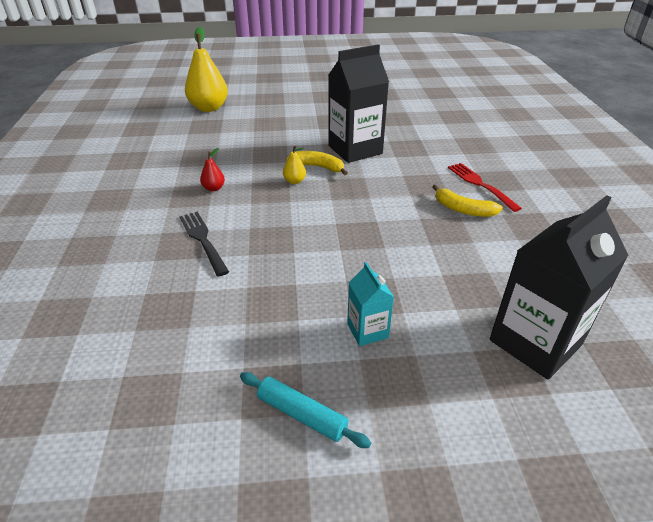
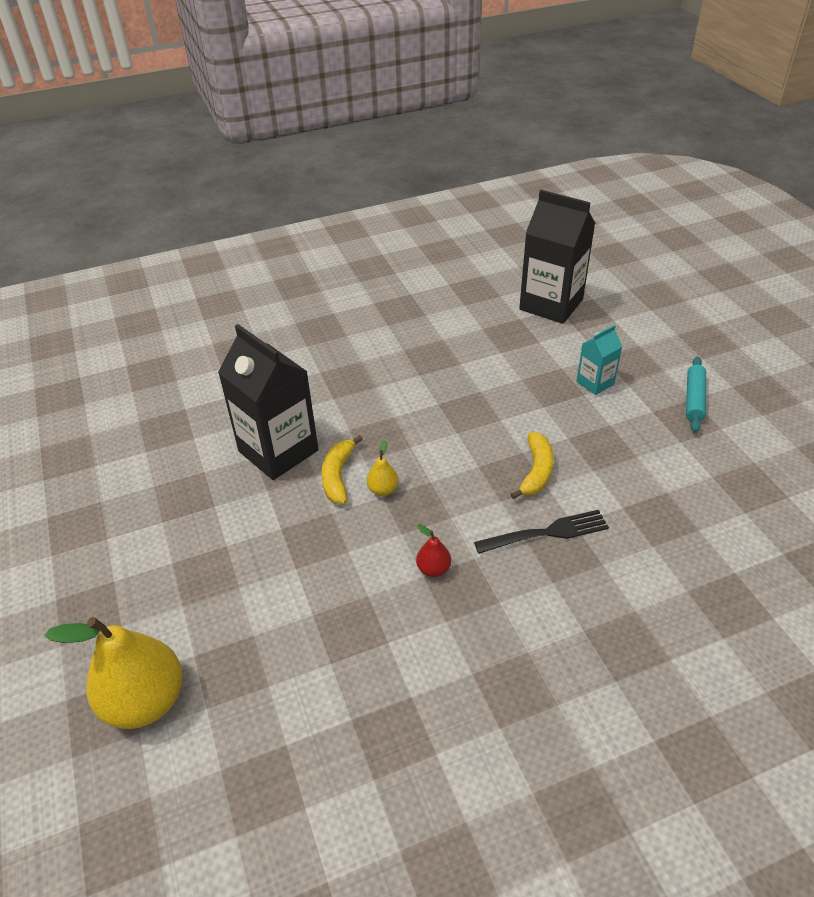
camera: 105 degrees left, 5 degrees up
(203, 240) = (545, 533): black fork -> black fork turned 150 degrees counterclockwise
(463, 209) = (390, 348): yellow banana -> yellow banana (536, 471)
(481, 185) = (336, 340): red fork -> none

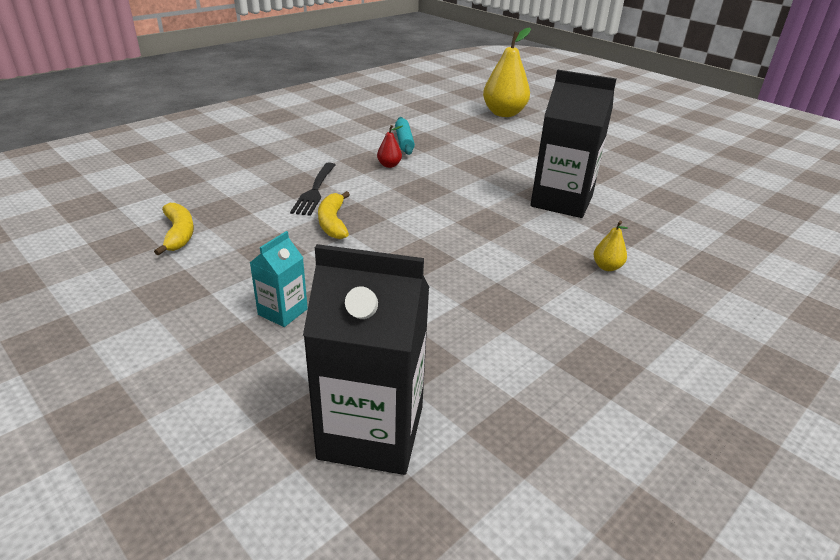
camera: 155 degrees right, 10 degrees down
(338, 476) = (497, 195): yellow banana -> yellow banana (179, 234)
(383, 490) = (455, 193): yellow pear -> yellow pear (607, 267)
(545, 533) = (315, 190): black fork -> black fork turned 45 degrees counterclockwise
(694, 399) = (153, 315): turquoise rolling pin -> turquoise rolling pin (404, 141)

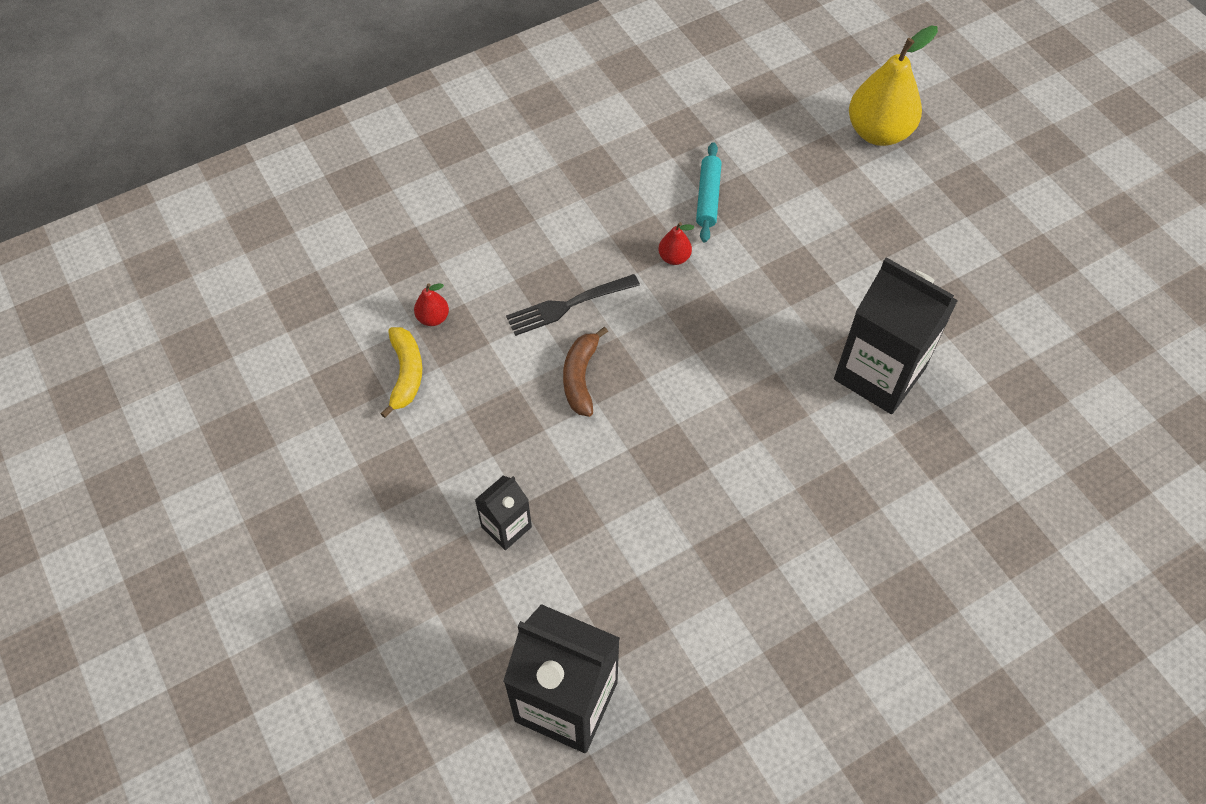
camera: 15 degrees right, 25 degrees up
(202, 205) = (433, 318): none -> red pear
(283, 312) = (506, 527): turquoise carton -> black carton
(315, 190) = (569, 305): black fork -> black fork turned 45 degrees clockwise
(333, 222) = (580, 377): yellow banana -> brown banana
(607, 267) = (882, 514): yellow pear -> none

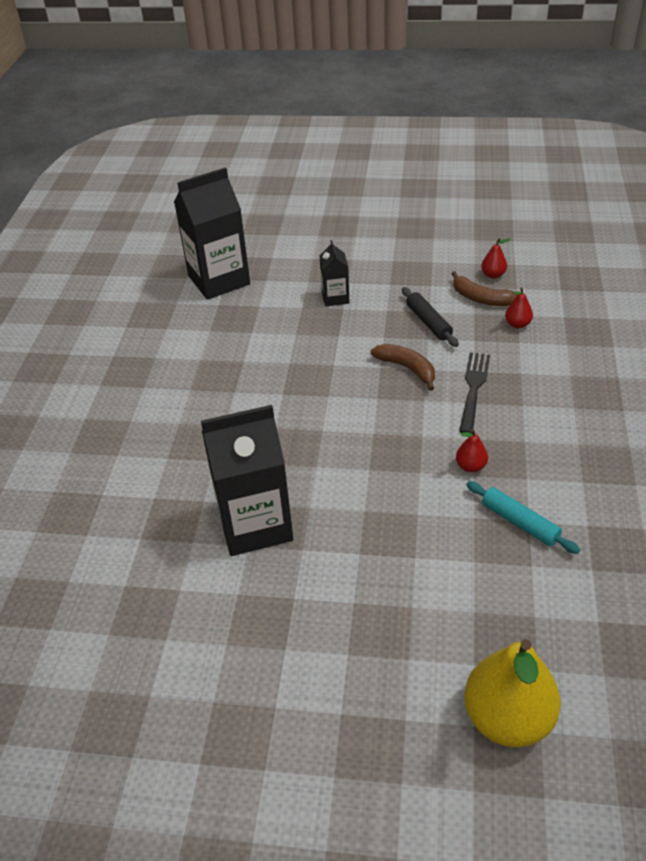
camera: 130 degrees right, 15 degrees down
(348, 385) = (493, 275): none -> red pear
(406, 374) = (481, 298): yellow banana -> brown banana
(486, 401) = (429, 322): none -> black rolling pin

